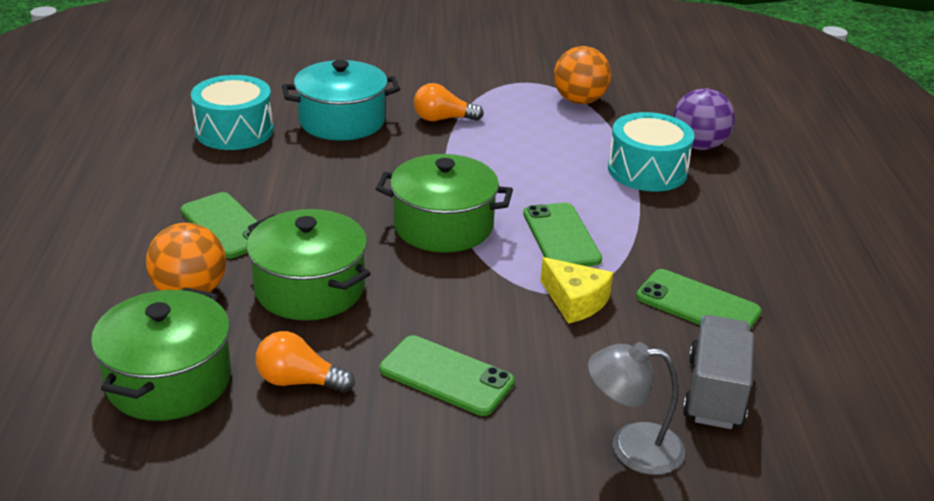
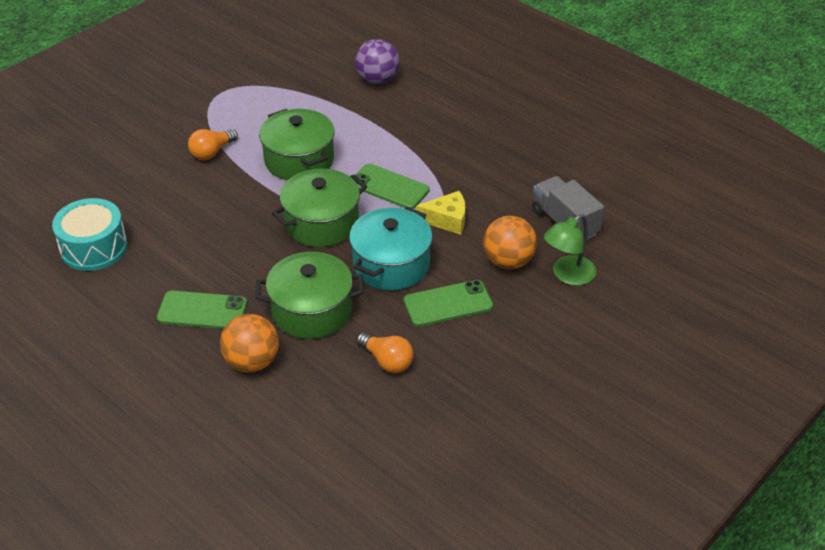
camera: 45 degrees left, 10 degrees up
(169, 380) = (325, 412): green pot -> green pot (299, 160)
(299, 381) = (387, 361): orange light bulb -> orange light bulb turned 105 degrees counterclockwise
(342, 121) = (152, 194): turquoise pot -> turquoise pot (391, 264)
(579, 100) = (271, 87): orange ball -> orange ball (508, 261)
(631, 447) = (567, 275): grey lamp -> green lamp
(647, 170) = (374, 114): turquoise drum -> none
(697, 304) = (501, 181): green phone -> none

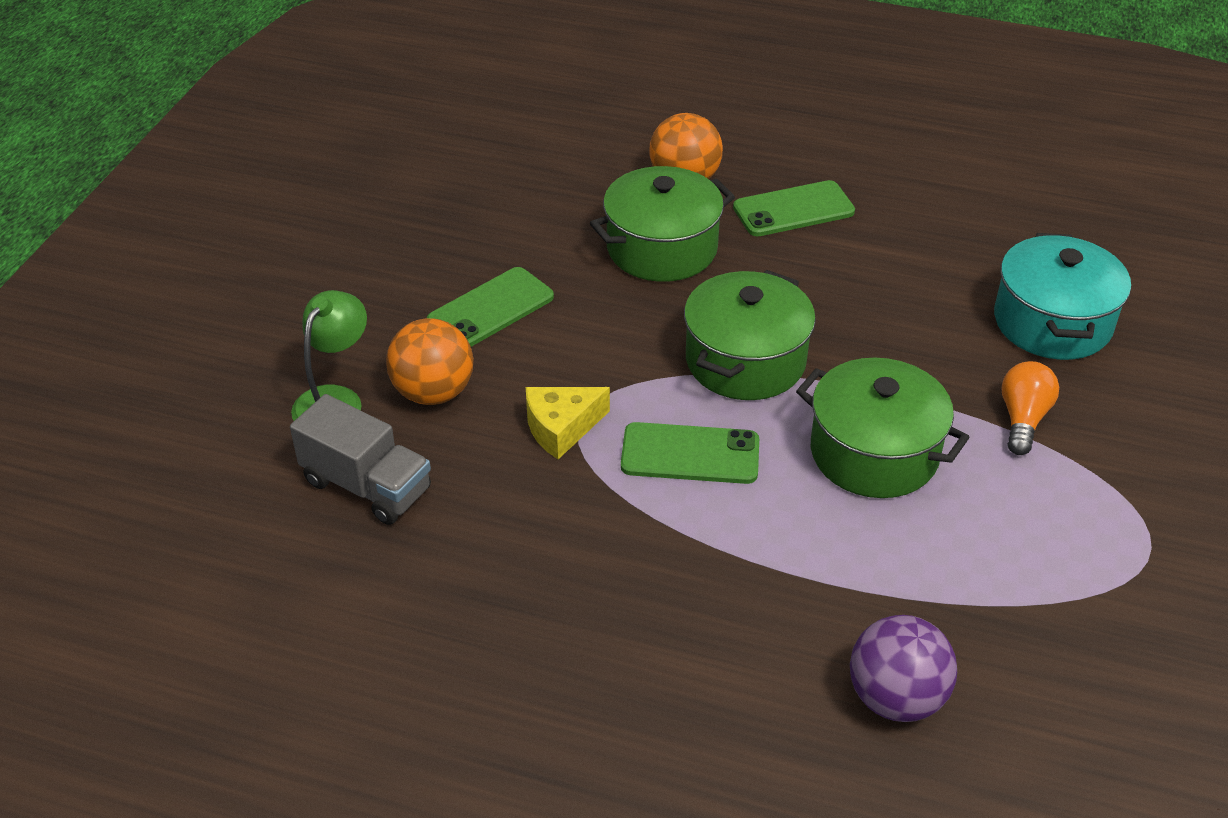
camera: 155 degrees right, 0 degrees up
(94, 247) = (1008, 234): turquoise drum -> none
(387, 361) = (529, 225): orange light bulb -> none
(391, 264) = (601, 335): turquoise pot -> turquoise pot (1052, 322)

